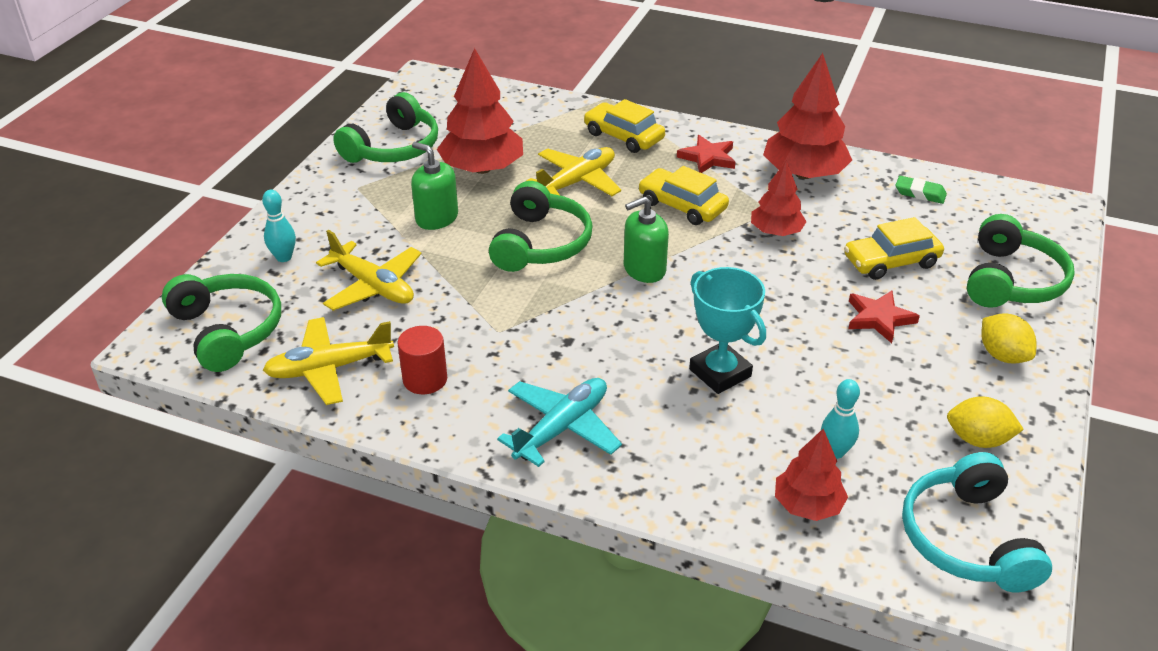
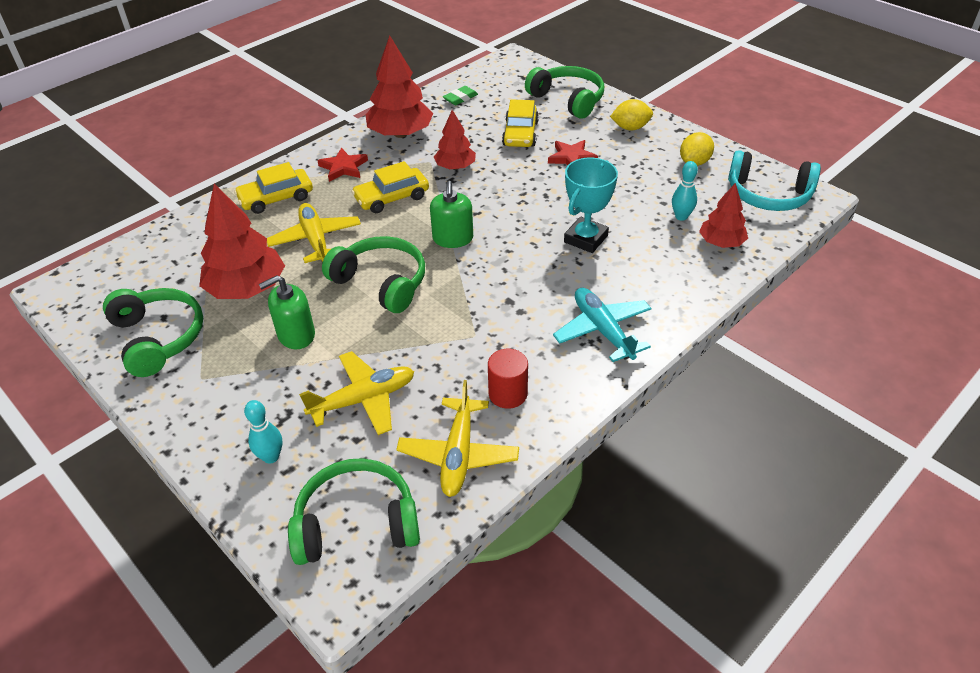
camera: 65 degrees left, 5 degrees up
(720, 373) = (585, 239): turquoise trophy -> turquoise trophy turned 45 degrees counterclockwise

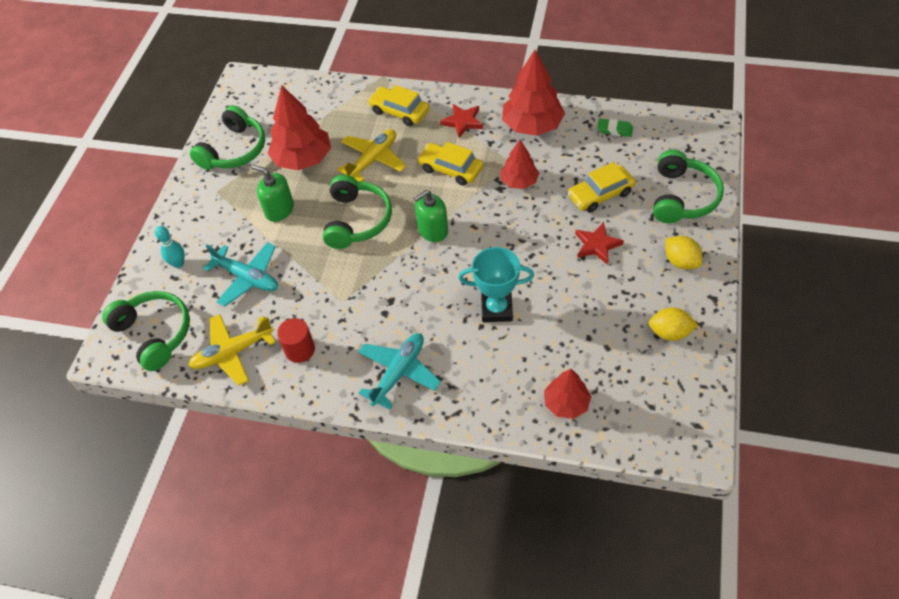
camera: 60 degrees right, 10 degrees up
(363, 399) = (247, 278): yellow plane -> turquoise plane
(681, 216) = (579, 359): turquoise bowling pin -> none
(768, 195) = (668, 410): turquoise headphones -> none

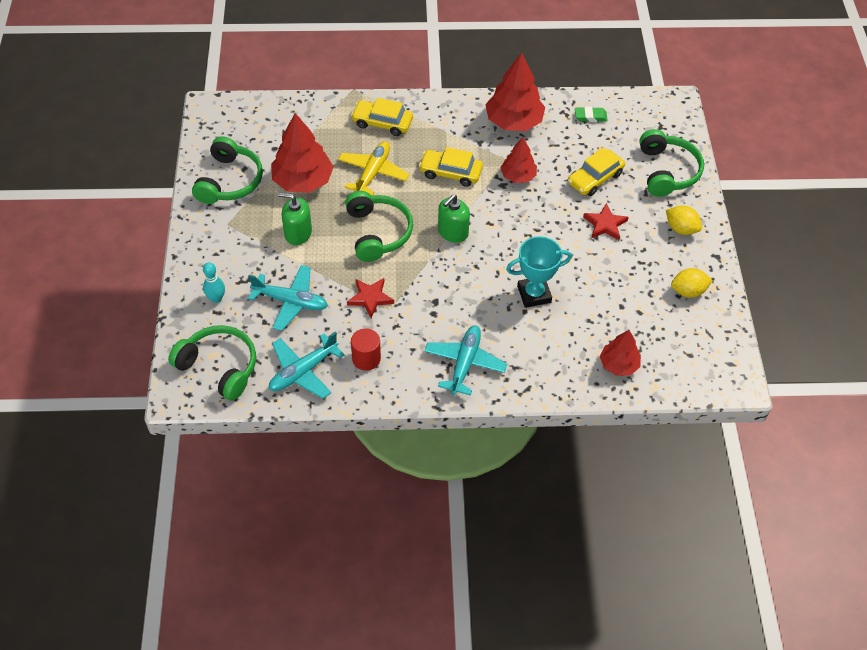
camera: 20 degrees left, 0 degrees up
(233, 353) = (303, 371): yellow plane -> turquoise plane
(462, 122) = (447, 125): red star -> red star (370, 298)

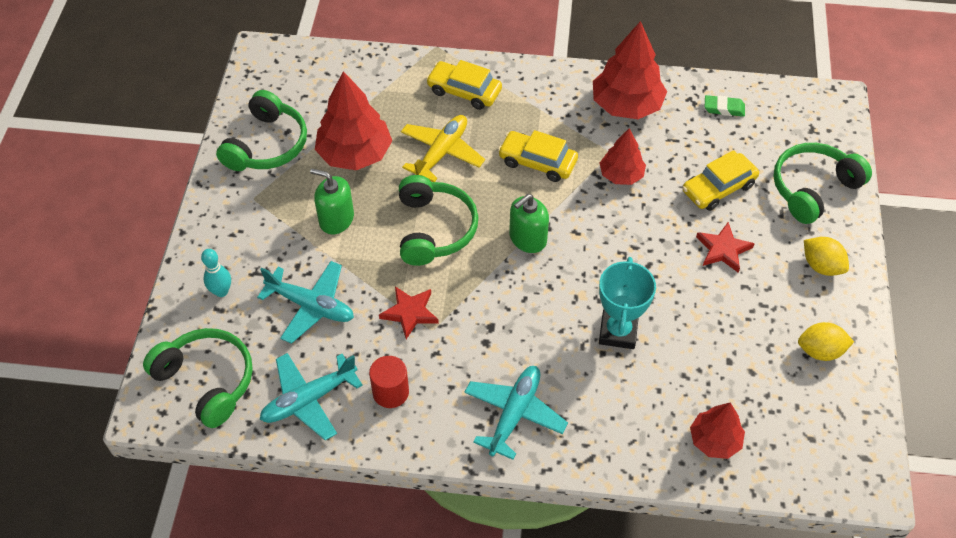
camera: 10 degrees right, 0 degrees up
(534, 294) = (618, 332): turquoise trophy -> turquoise trophy turned 75 degrees counterclockwise
(667, 171) = (813, 188): green headphones -> green headphones turned 135 degrees counterclockwise

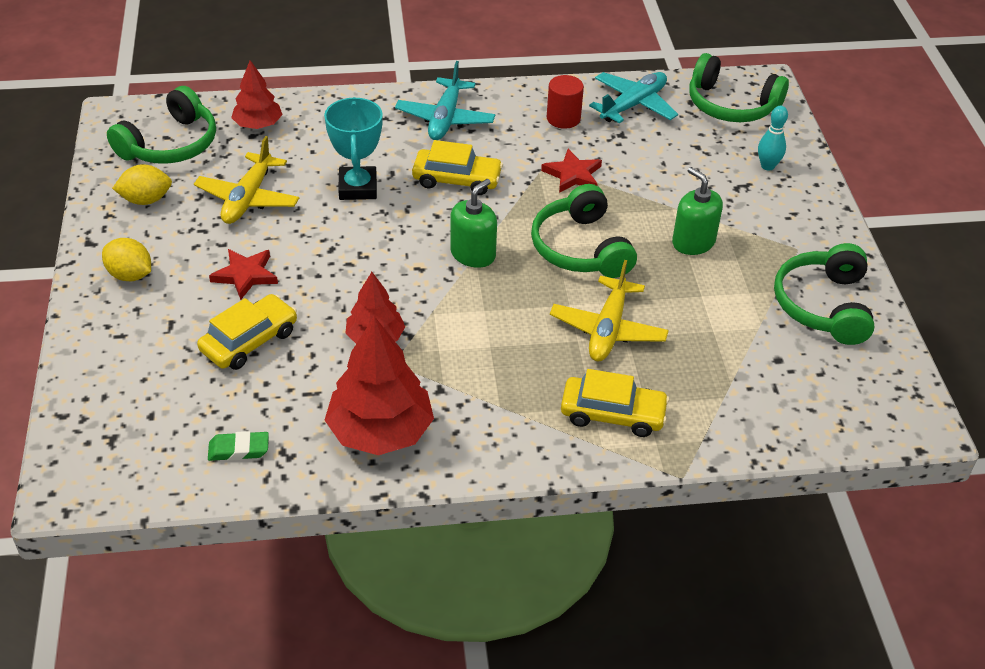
camera: 165 degrees right, 10 degrees down
(311, 306) = (673, 167): turquoise plane -> none
(336, 219) = (693, 242): green soap dispenser -> green soap dispenser turned 135 degrees counterclockwise
(355, 154) = (713, 312): red tree -> none
(537, 162) = (484, 337): yellow car -> yellow car (457, 179)
(722, 336) = (248, 198): none -> yellow plane
(813, 188) = (125, 359): green headphones -> green headphones (170, 144)

